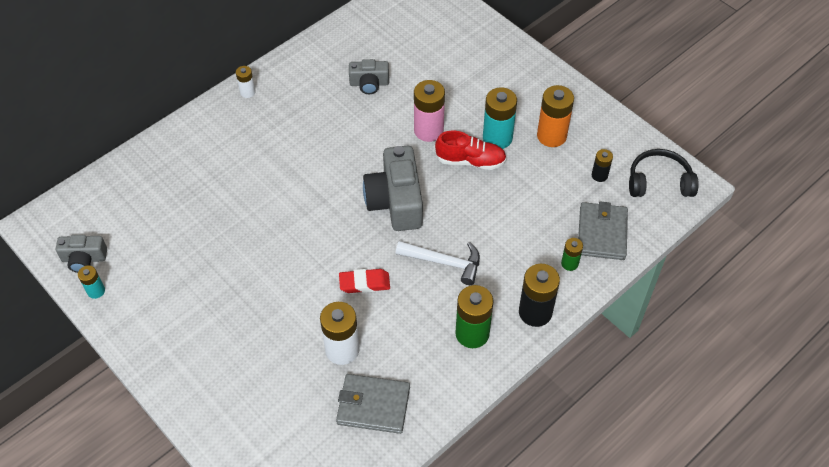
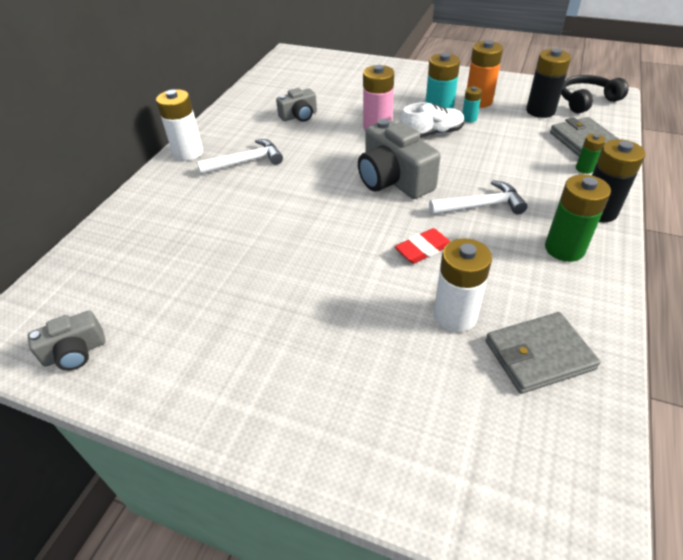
camera: 25 degrees left, 10 degrees down
(96, 291) = (109, 381): turquoise battery -> turquoise battery (469, 118)
(247, 92) = (188, 153): white battery -> white battery, size x1.87
(289, 125) = (246, 162): none -> white hammer
(470, 161) = (431, 134): red shoe -> white shoe
(599, 175) = (540, 111): black battery -> black battery, size x1.87

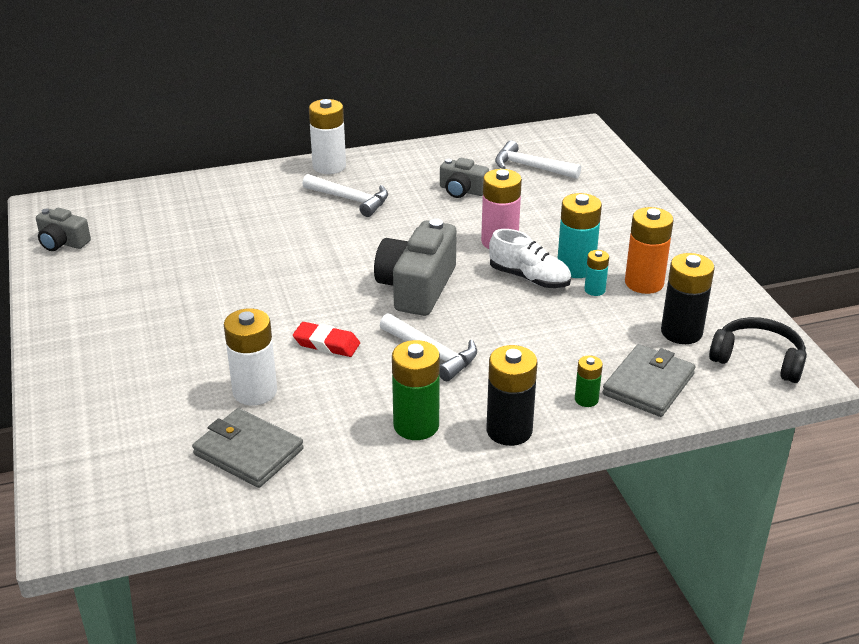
camera: 50 degrees right, 10 degrees down
(307, 83) = (530, 167): none -> white hammer

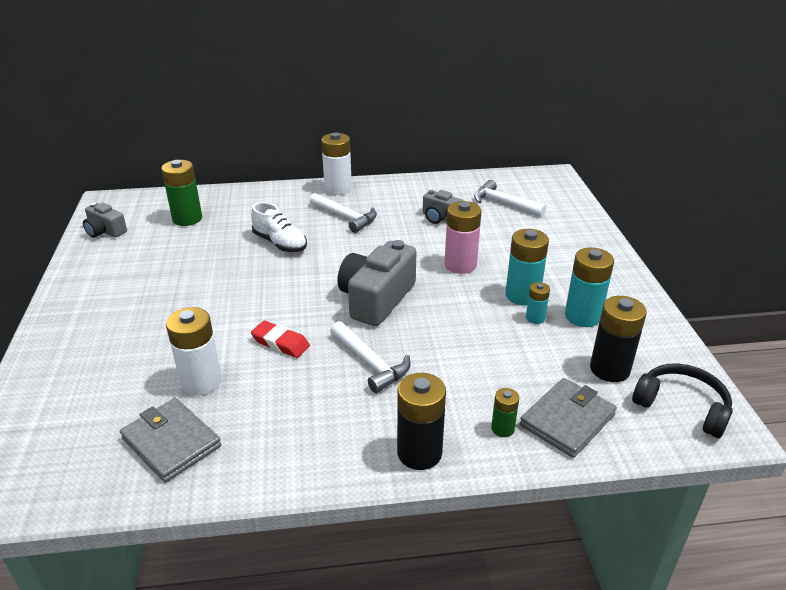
camera: 10 degrees right, 0 degrees up
(416, 425) = (333, 435): green battery -> green battery (187, 219)
(529, 278) = (478, 301): white shoe -> white shoe (280, 243)
(644, 283) = (582, 316): orange battery -> turquoise battery

